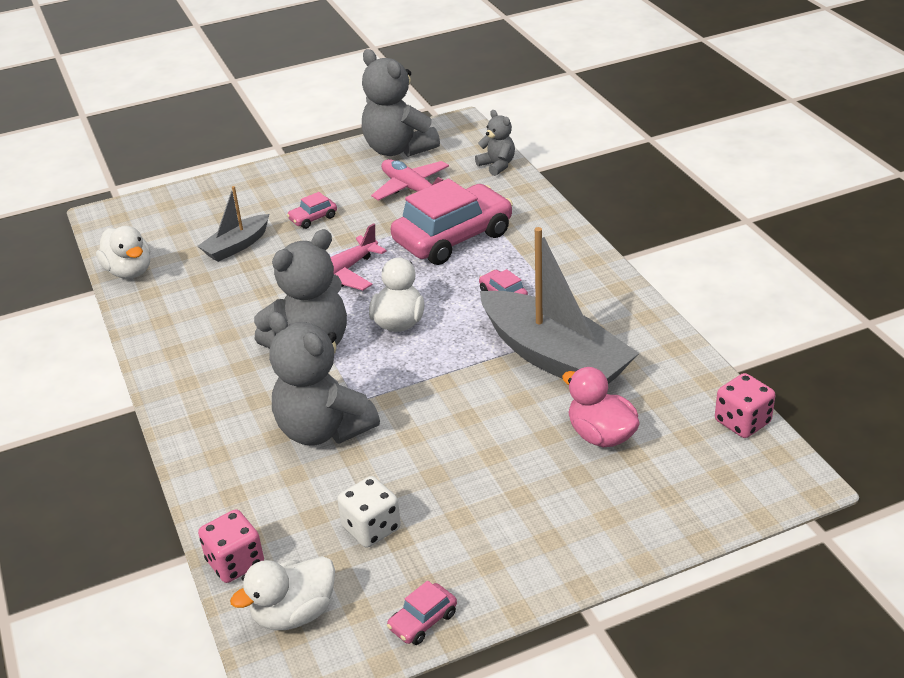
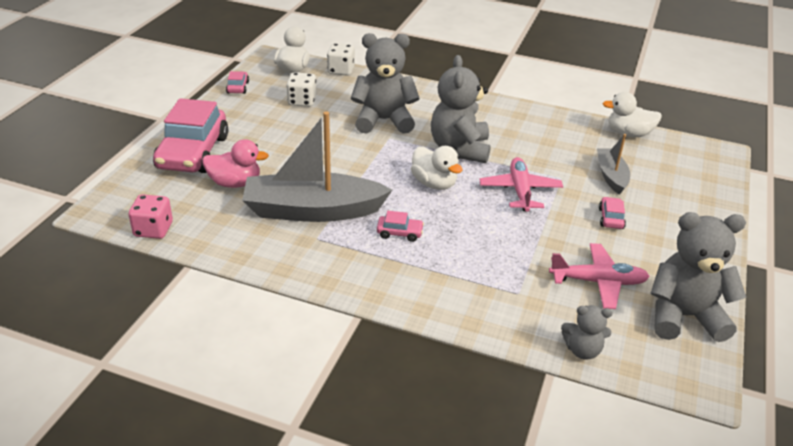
camera: 130 degrees right, 0 degrees up
(235, 562) = (341, 70): pink dice -> white dice
(453, 238) = (498, 257): pink car -> pink car (193, 153)

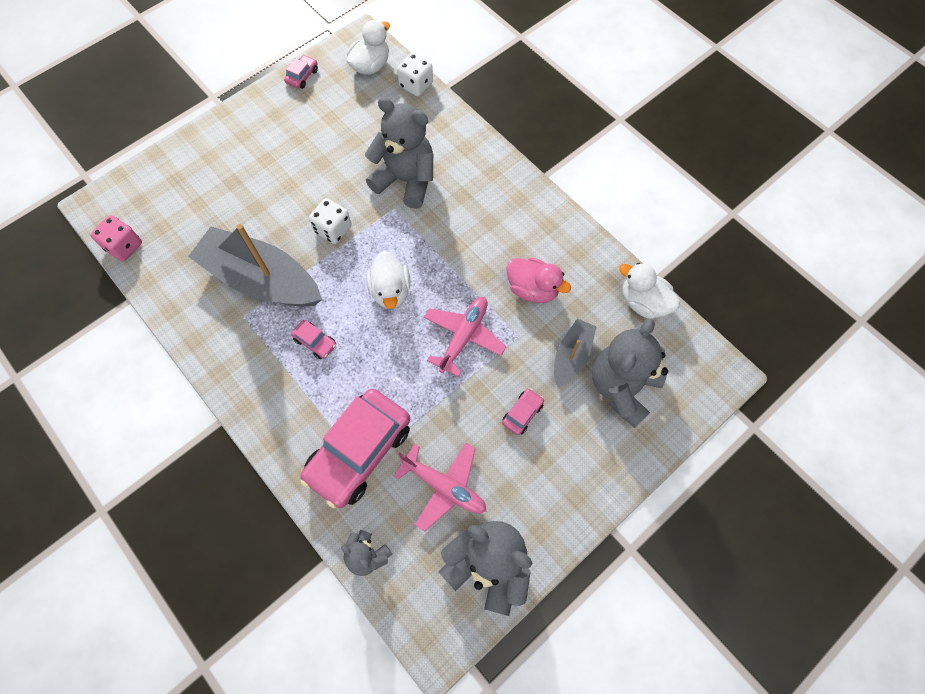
camera: 30 degrees right, 30 degrees up
(193, 153) = (209, 158): pink car -> pink car (359, 451)
(235, 183) = (220, 215): pink duck -> pink duck (532, 289)
(302, 101) = (348, 120): white dice -> white dice (333, 229)
(460, 149) = (449, 253): grey teddy bear -> grey teddy bear (622, 387)

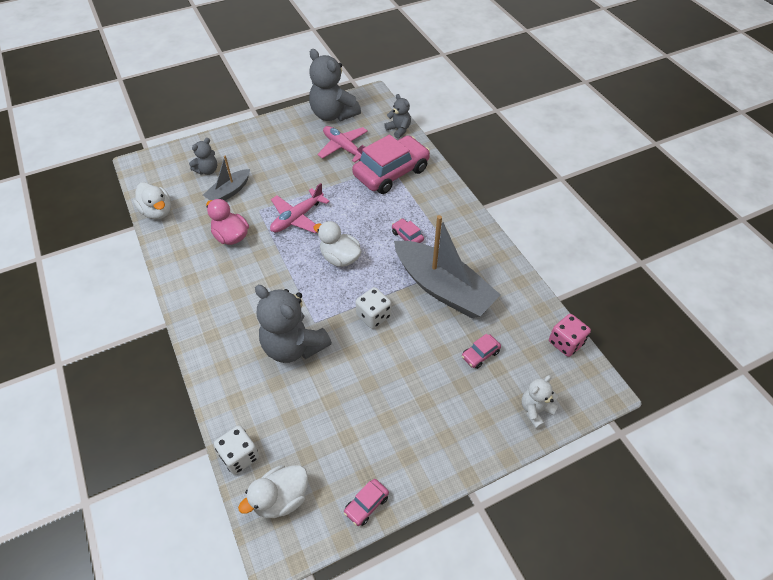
camera: 165 degrees left, 15 degrees down
(161, 174) = (535, 410): none -> white teddy bear
(390, 291) = (340, 258): white duck -> white duck turned 60 degrees counterclockwise
(522, 413) = (279, 170): pink car -> pink car (480, 354)
(622, 387) = (207, 170): grey teddy bear -> grey teddy bear, size x0.52

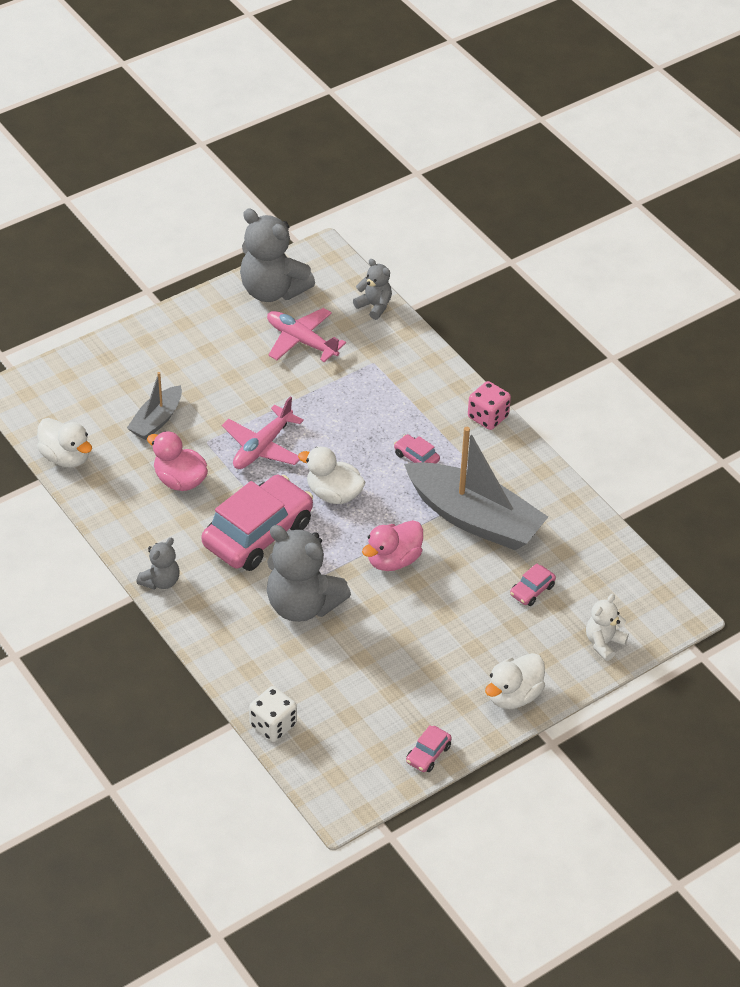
camera: 10 degrees left, 5 degrees down
(207, 170) = (115, 392): grey teddy bear -> grey teddy bear (161, 581)
(281, 498) = (332, 759): white duck -> white duck (513, 695)
(373, 316) = (393, 560): white dice -> pink duck
(391, 172) = (377, 371): pink car -> pink car (258, 534)
(565, 343) = (633, 567): pink dice -> pink dice (488, 417)

